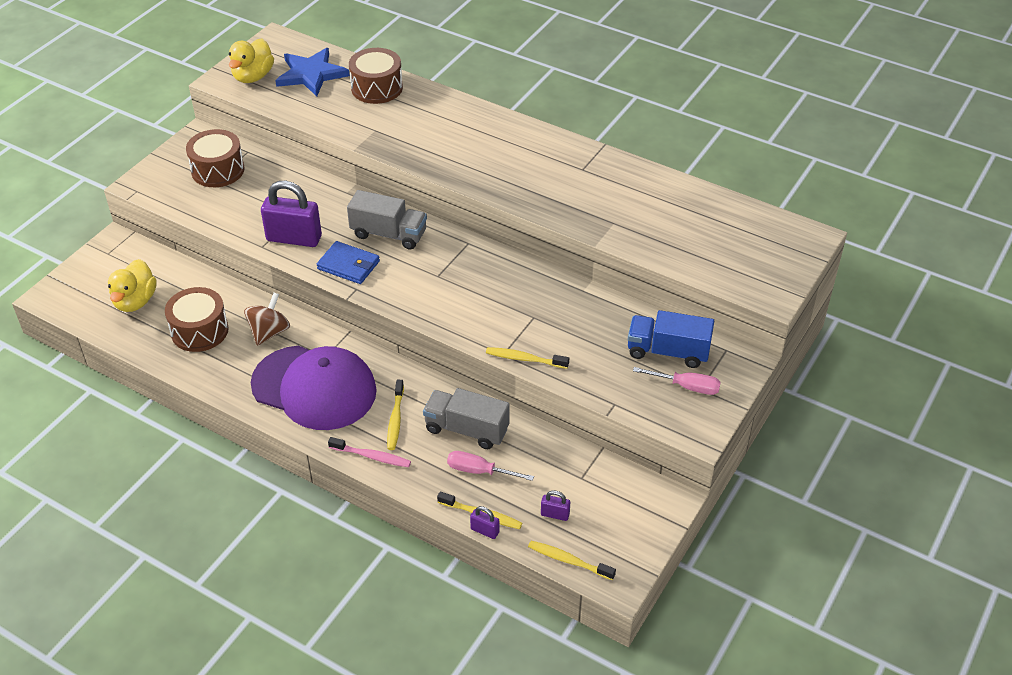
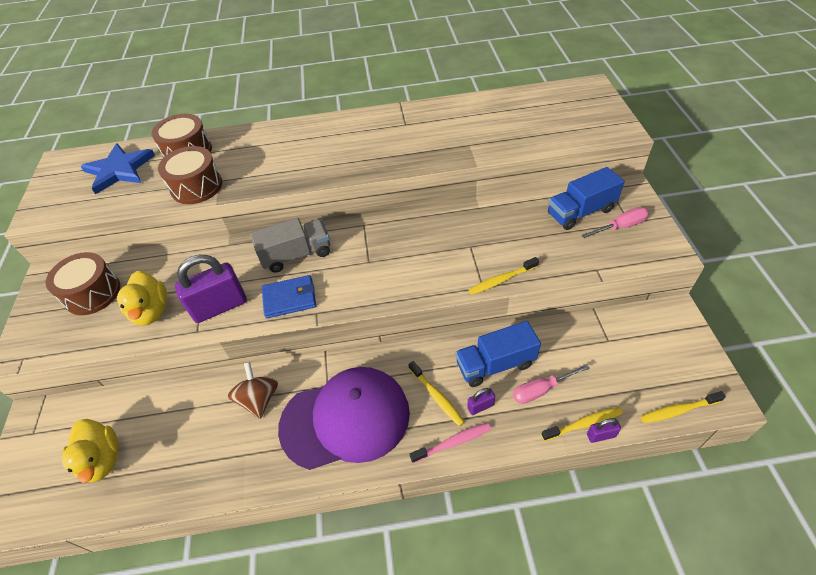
camera: 35 degrees left, 5 degrees up
(199, 331) = (193, 443): brown drum -> brown drum (196, 186)
(253, 77) = (65, 198): yellow duck -> yellow duck (151, 311)
(466, 429) = (495, 364): grey truck -> blue truck
(555, 514) = (627, 382): purple padlock -> purple padlock (480, 406)

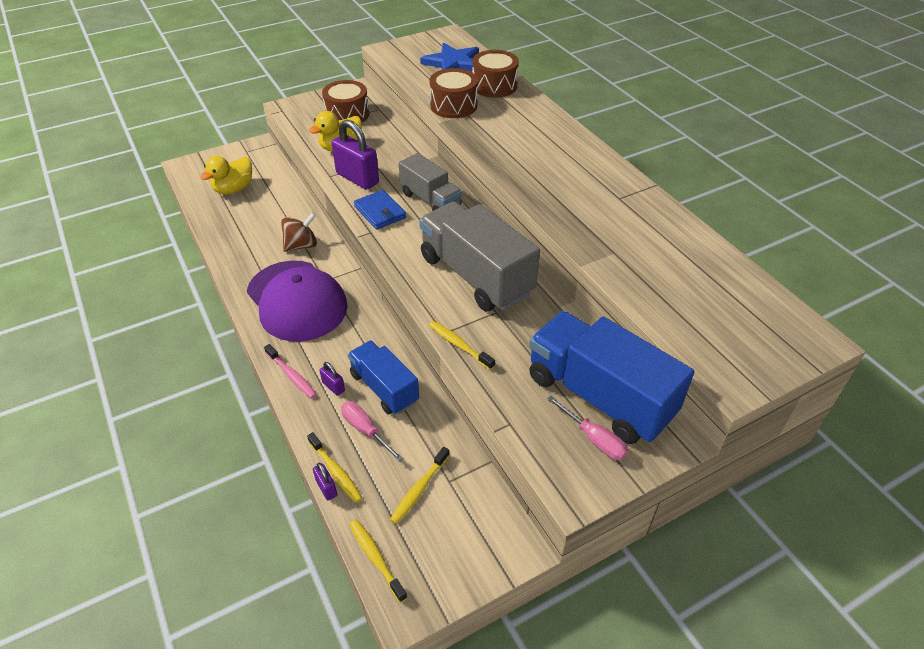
camera: 65 degrees right, 5 degrees down
(420, 248) = (476, 276): none -> grey truck
(437, 397) = (335, 353): yellow toothbrush -> yellow toothbrush (419, 489)
(580, 212) = (599, 396): blue truck -> blue truck, size x1.68

